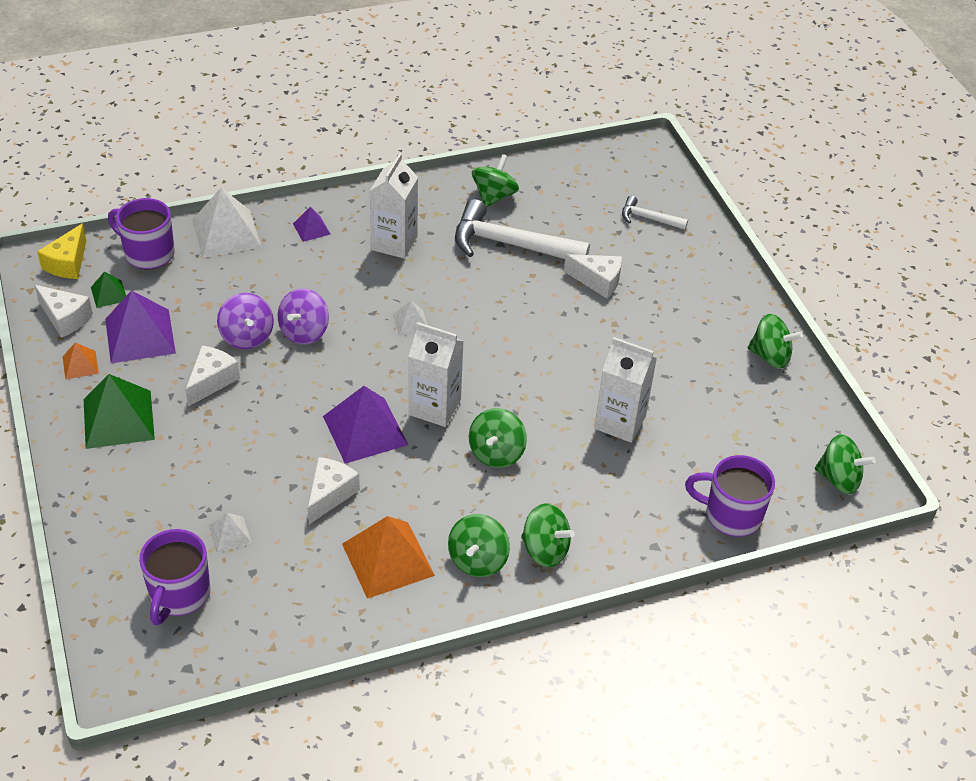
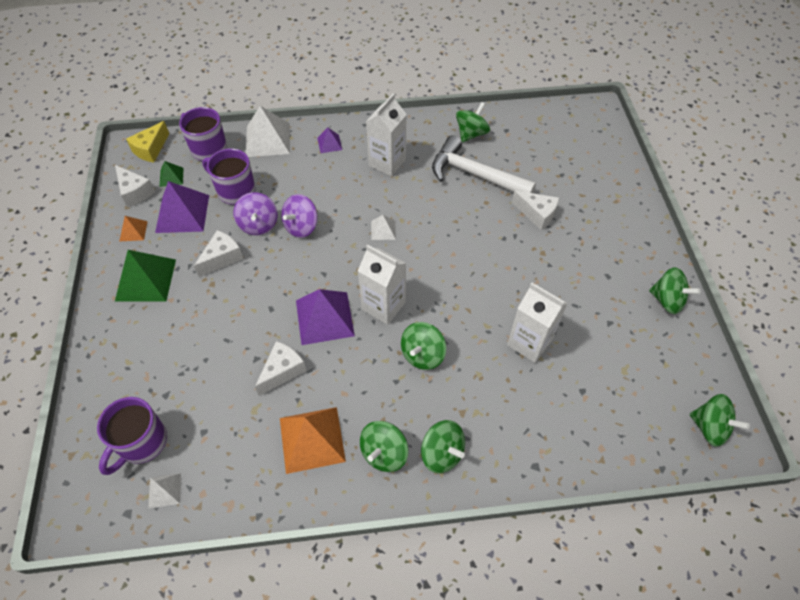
camera: 15 degrees right, 10 degrees up
(230, 534) = (196, 394): white pyramid -> white pyramid (164, 490)
(648, 218) = (588, 166): white hammer -> none
(731, 515) = (608, 447): purple mug -> purple mug (235, 191)

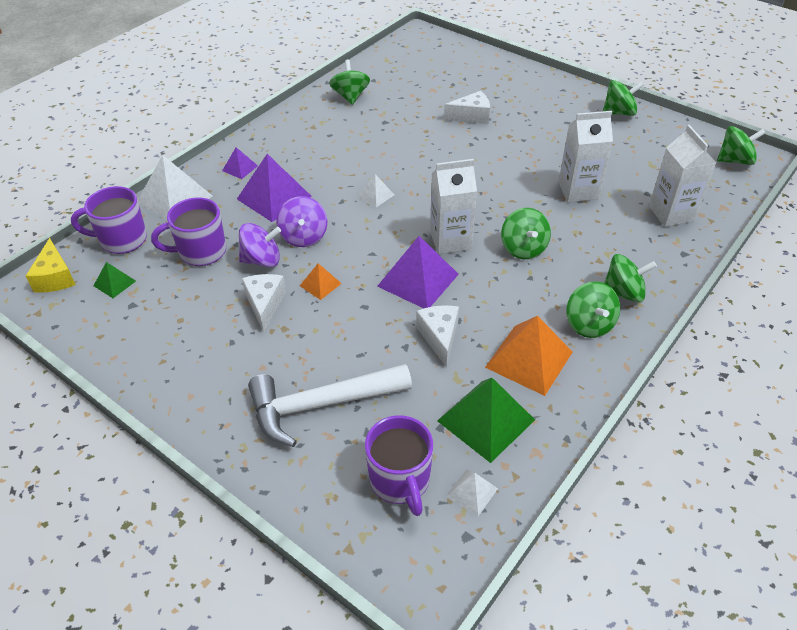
camera: 45 degrees left, 10 degrees down
(133, 231) = (138, 347): orange pyramid -> orange pyramid (320, 284)
(135, 192) = (91, 319): white cheese -> none
(145, 280) = (213, 372): green pyramid -> green pyramid (485, 420)
(182, 213) = (172, 301): purple pyramid -> purple pyramid (274, 197)
(258, 224) = (262, 260): purple spinning top -> purple spinning top turned 45 degrees counterclockwise
(387, 162) = (311, 151): white carton -> white carton (671, 213)
(475, 174) = (392, 119): white hammer -> white hammer (321, 405)

